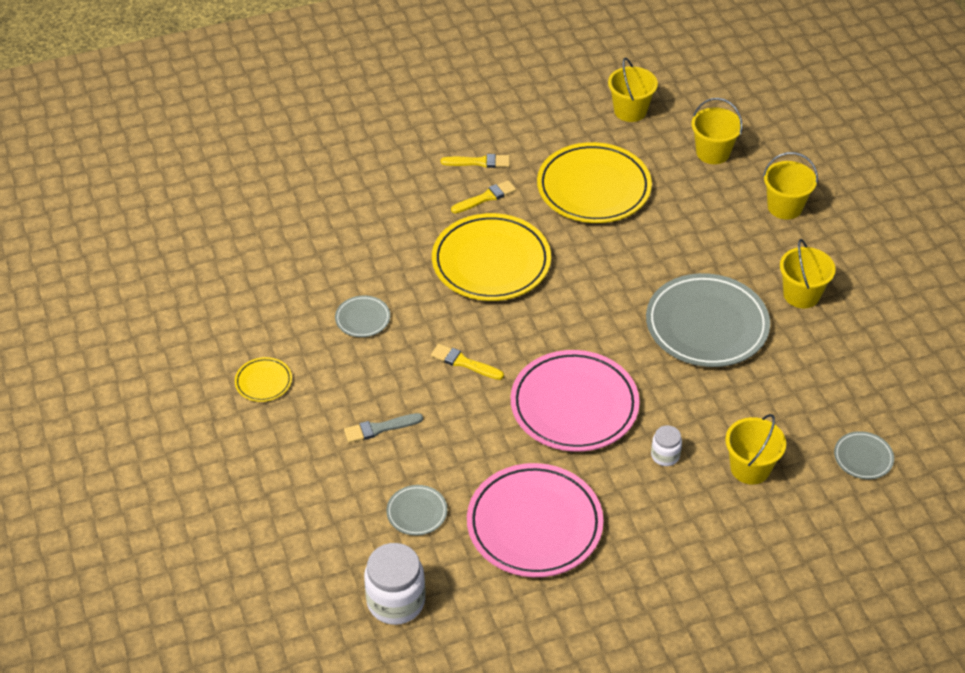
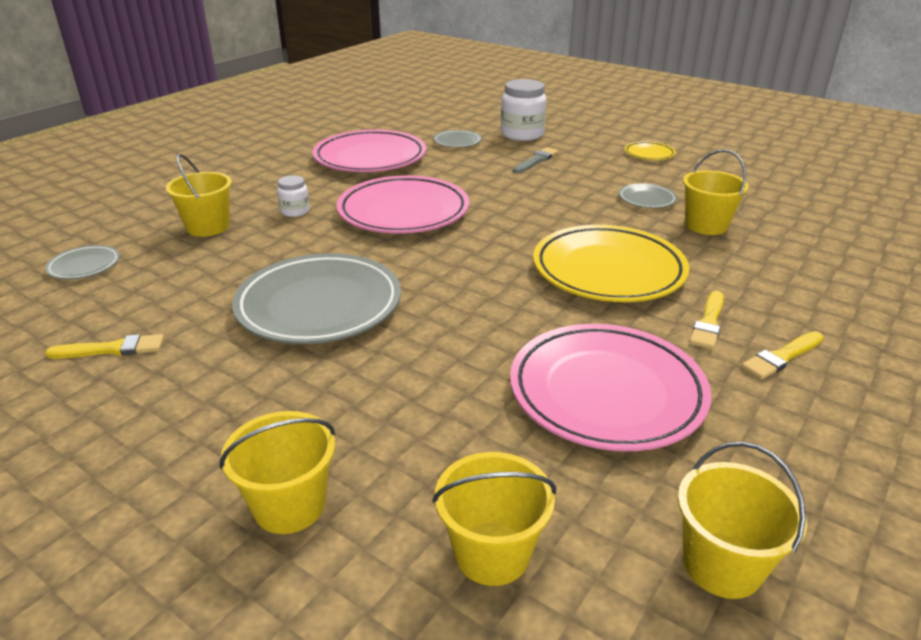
camera: 145 degrees right, 15 degrees down
(396, 601) = (424, 117): white jar -> white jar (522, 134)
(464, 362) = (527, 204): yellow brush -> yellow brush (112, 349)
(593, 188) = (606, 392): yellow plate -> pink plate
(801, 295) = (206, 382): yellow bucket -> yellow bucket (706, 225)

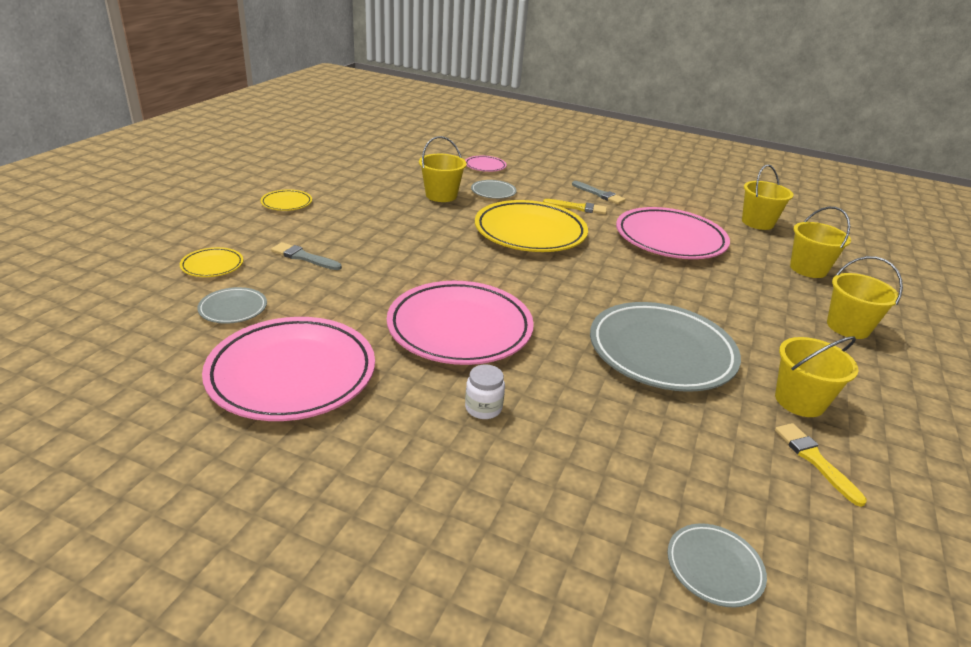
camera: 105 degrees left, 0 degrees up
(208, 227) = (555, 477): yellow bucket -> yellow bucket (799, 401)
(522, 134) = (212, 266): white jar -> yellow plate
(647, 199) = (397, 211): grey plate -> grey plate (493, 192)
(781, 357) = (599, 194): yellow brush -> grey brush
(842, 265) = (485, 166): none -> pink plate

